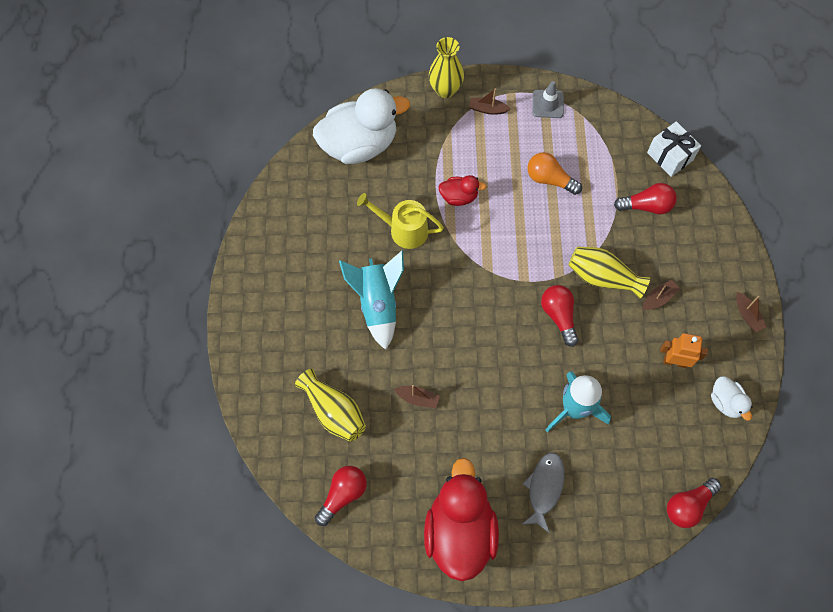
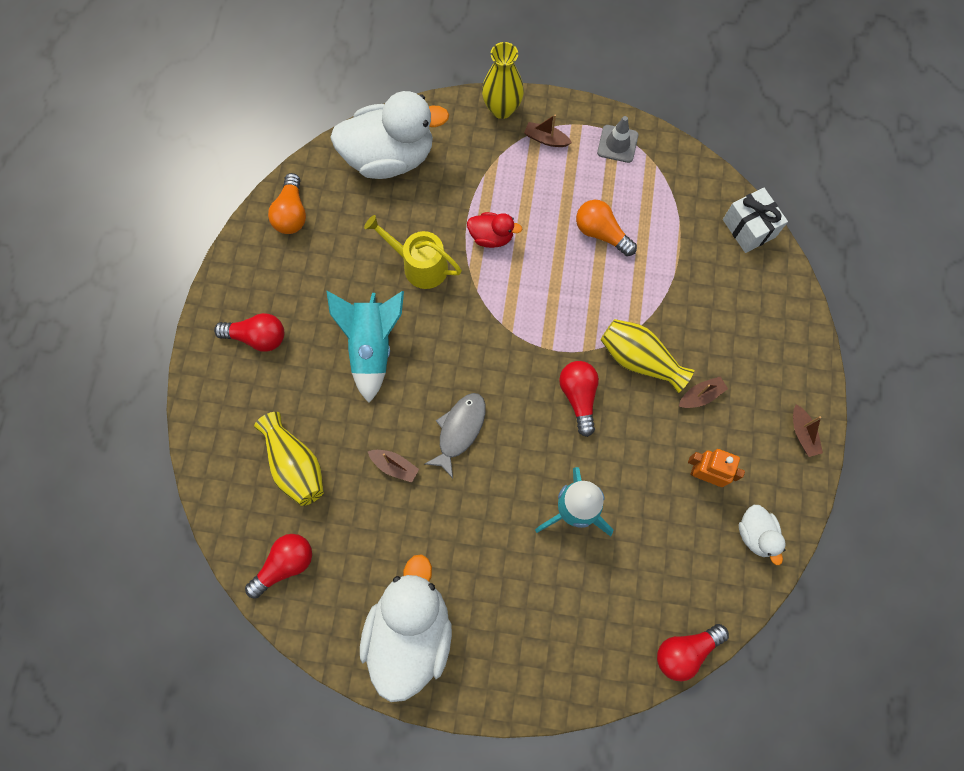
camera: 10 degrees right, 5 degrees up
(285, 204) = (292, 213): none -> orange light bulb
(459, 531) = (410, 632): red duck -> white duck
(544, 488) = (519, 599): grey fish -> grey fish (459, 430)
(646, 206) = (709, 283): red light bulb -> red light bulb (257, 337)

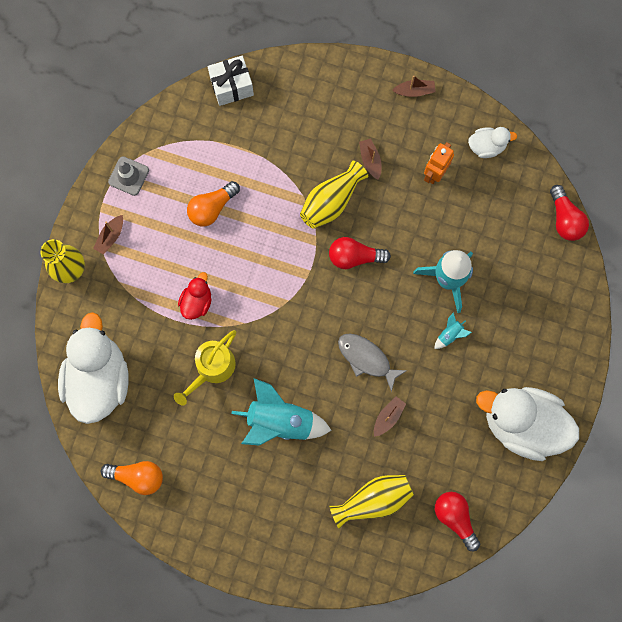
camera: 80 degrees left, 5 degrees up
(257, 337) = (253, 520): red light bulb -> none
(506, 524) = (450, 334): none -> turquoise rocket

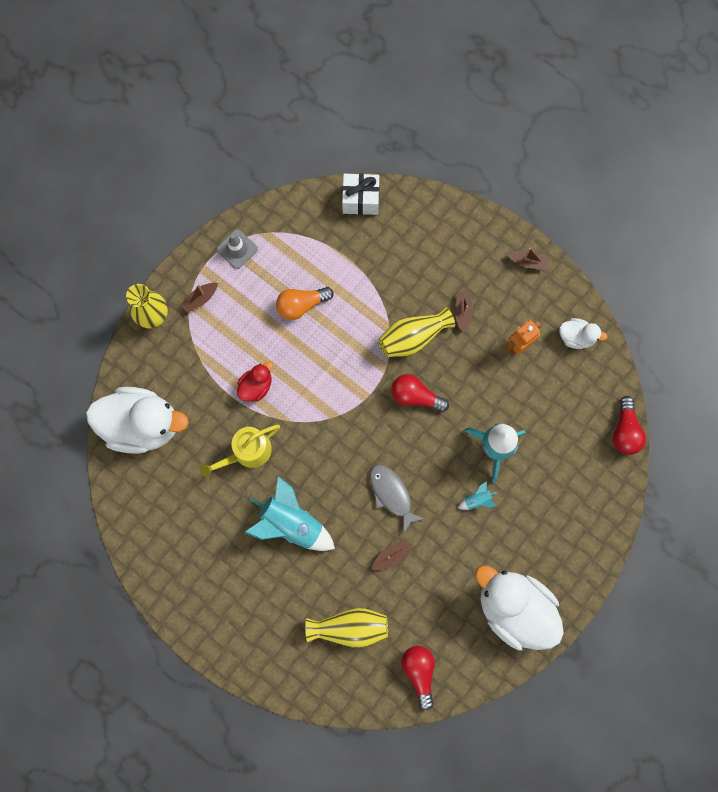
camera: 20 degrees right, 0 degrees up
(99, 379) = (142, 425): white duck -> white duck turned 75 degrees clockwise
(138, 476) = (144, 526): orange light bulb -> none

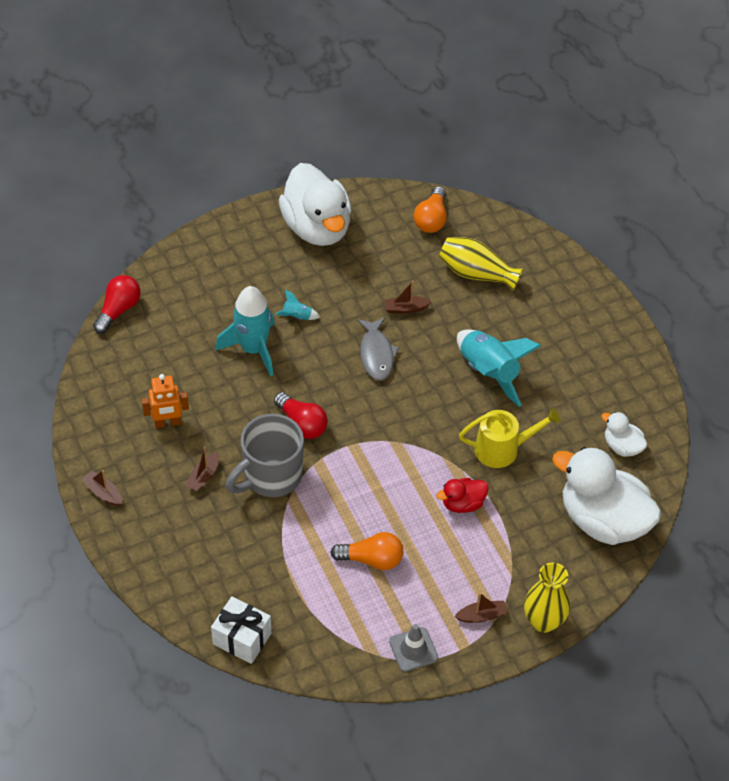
camera: 155 degrees left, 25 degrees down
(413, 337) = (271, 476): yellow vase -> grey mug
(419, 672) = (431, 219): red light bulb -> orange light bulb
(576, 337) = (105, 404): white duck -> white duck (622, 446)

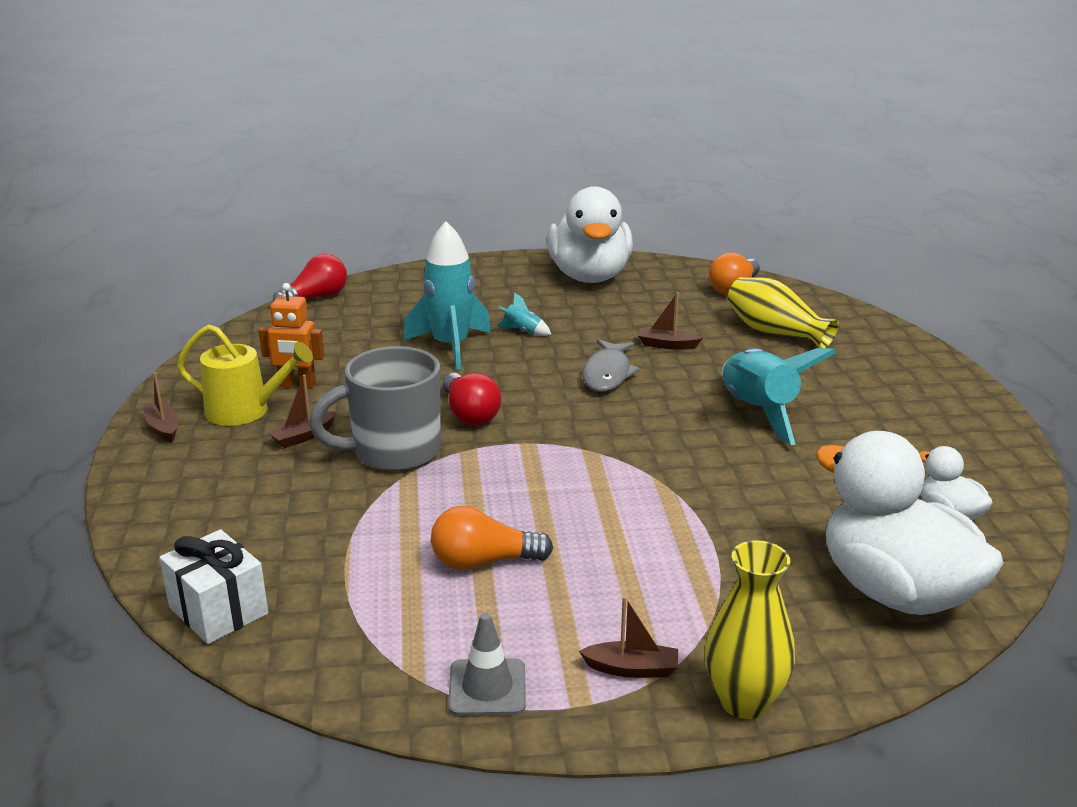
camera: 20 degrees right, 25 degrees down
(371, 559) = (483, 562): orange light bulb -> orange light bulb turned 150 degrees clockwise
(462, 504) = (661, 529): red duck -> none
(502, 449) = (749, 484): yellow watering can -> yellow watering can (245, 411)

